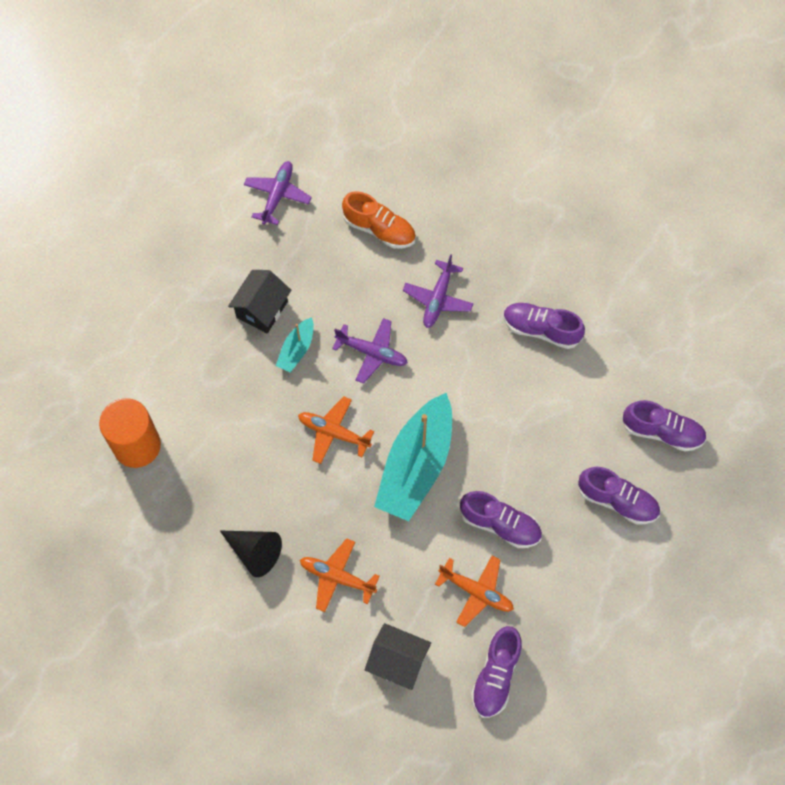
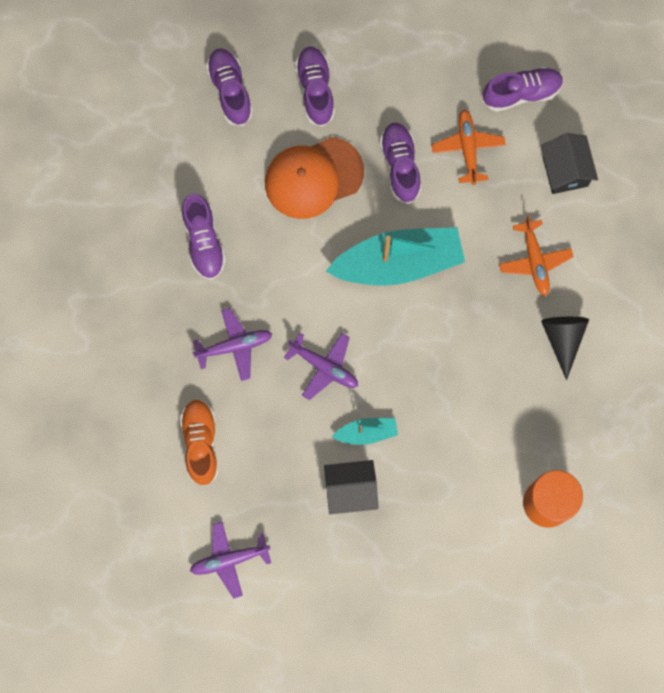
camera: 125 degrees left, 10 degrees up
(333, 433) = (418, 348): orange plane -> none
(372, 353) = (324, 367): purple plane -> purple plane turned 135 degrees clockwise
(538, 447) = (313, 178): none -> orange cap

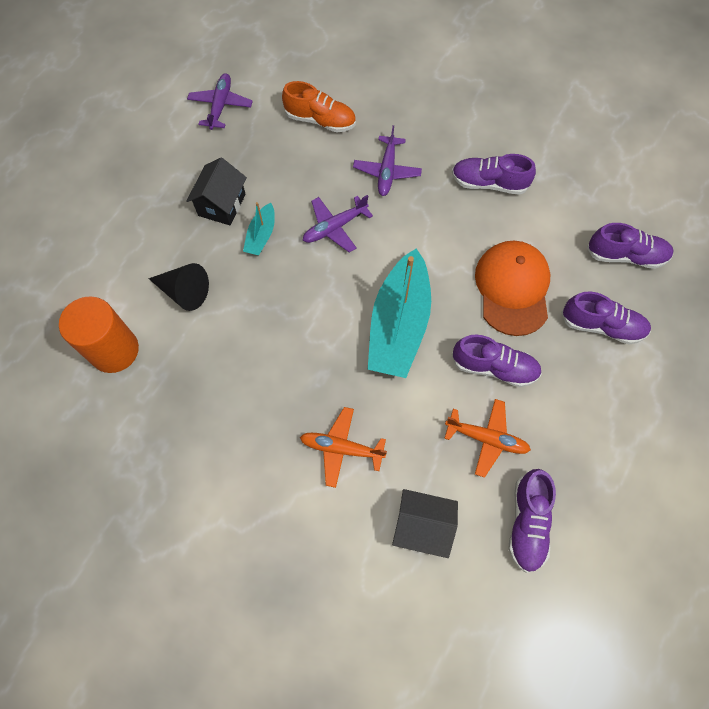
camera: 115 degrees right, 10 degrees down
(563, 339) = (251, 437): black cone -> black cone (184, 292)

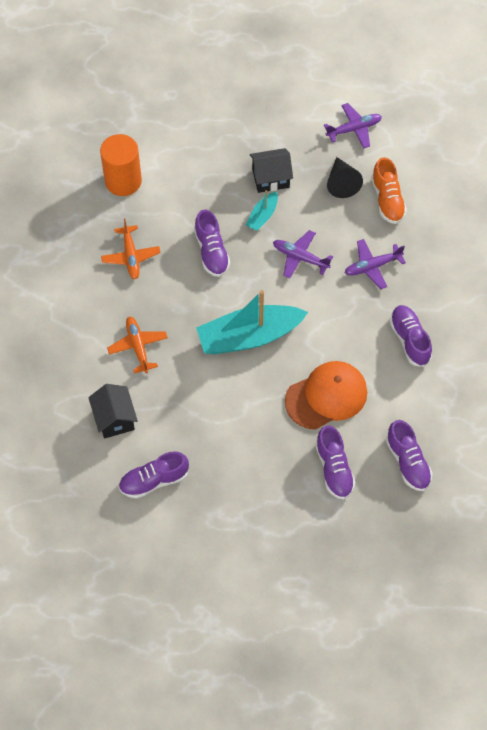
camera: 60 degrees right, 5 degrees down
(184, 292) = (189, 195): black cone -> black cone (342, 183)
(261, 236) = (262, 216): turquoise boat -> turquoise boat turned 45 degrees counterclockwise
(486, 438) = (198, 430): orange plane -> orange plane (131, 256)
(494, 367) = (254, 412): purple shoe -> purple shoe (211, 252)

